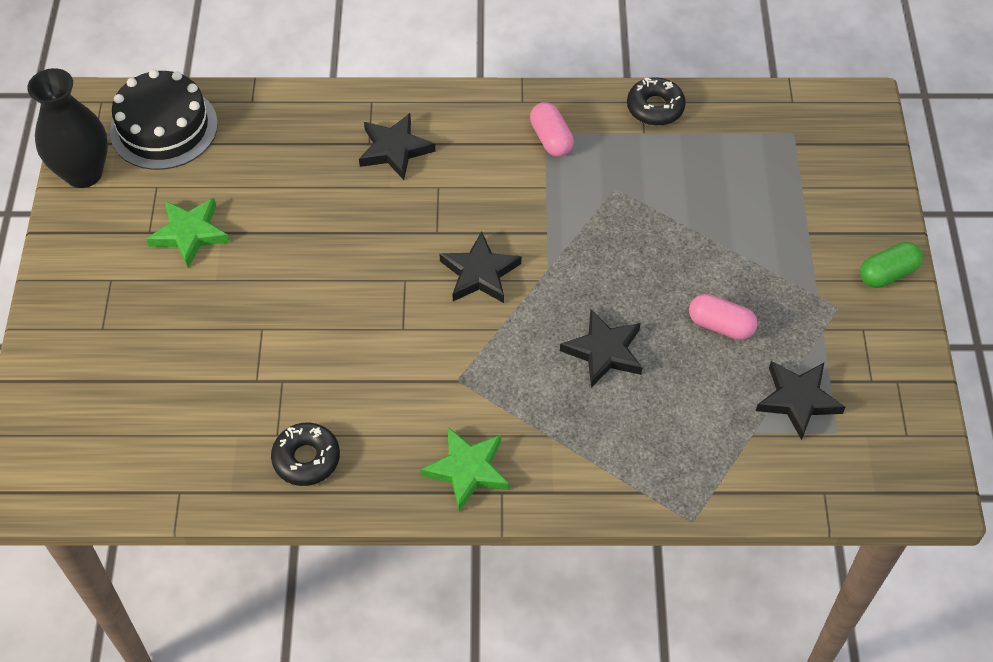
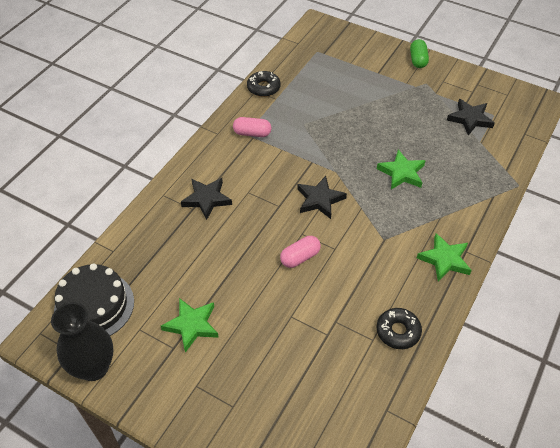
camera: 60 degrees left, 5 degrees down
(604, 351) = (401, 173): black star -> green star
(720, 325) = (412, 125): pink capsule -> pink capsule (300, 257)

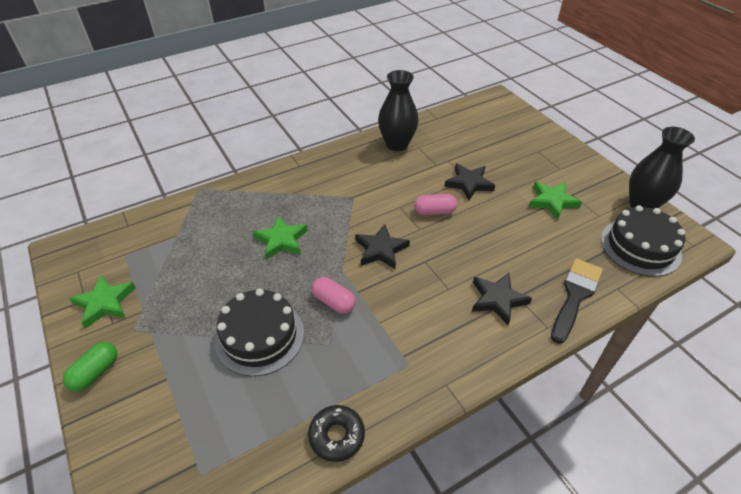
camera: 150 degrees left, 5 degrees down
(147, 228) = (575, 296): none -> black brush
(252, 133) = (401, 361): pink capsule -> pink capsule (333, 302)
(349, 110) = (259, 336): none -> black cake
(398, 331) = (397, 144): black donut -> black vase
(444, 259) = (321, 167): green star -> green star (105, 303)
(470, 119) = (152, 262): black star -> black star (469, 183)

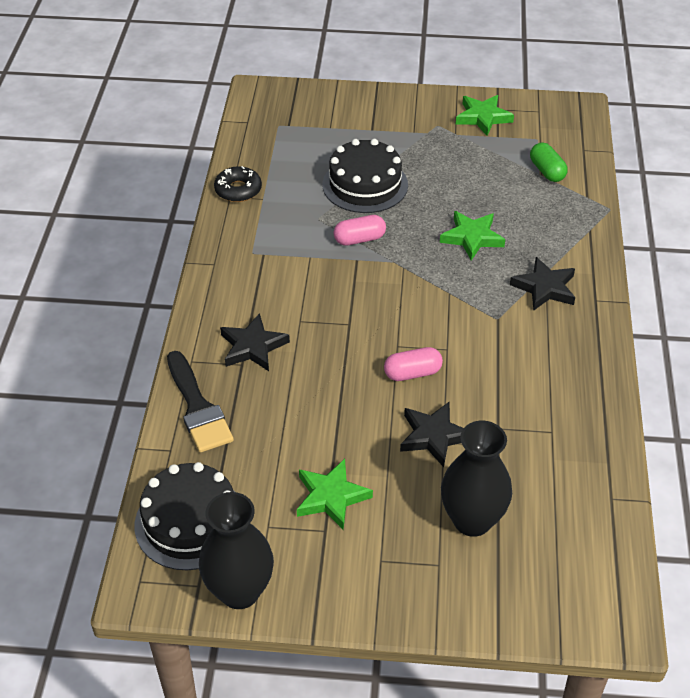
camera: 125 degrees right, 0 degrees up
(95, 372) = (411, 100): green capsule -> green capsule (547, 171)
(381, 249) = (394, 300): black star -> black star (545, 288)
(397, 144) = (574, 412): black vase -> black vase (472, 520)
(434, 212) = (412, 373): pink capsule -> pink capsule turned 45 degrees clockwise

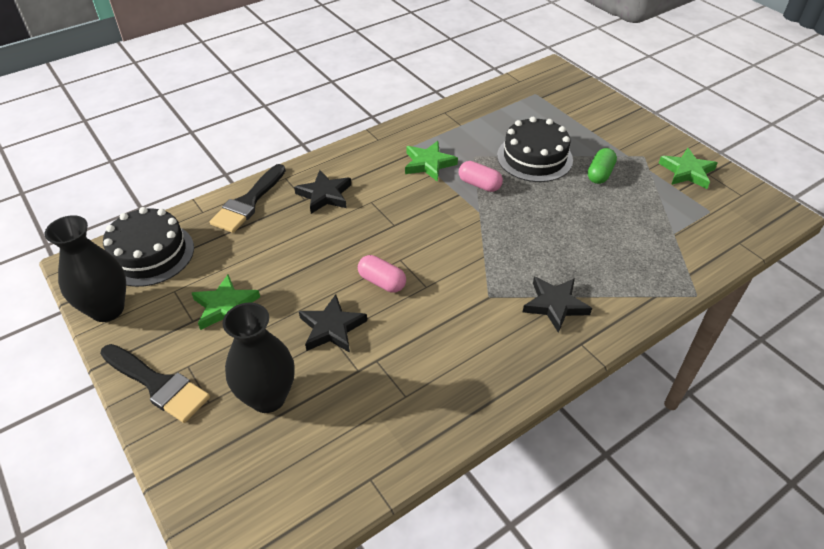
camera: 50 degrees right, 0 degrees up
(238, 190) = (454, 111): black donut -> none
(383, 593) = (158, 384): none -> black brush
(472, 237) = (555, 236): green star -> green star (428, 164)
(547, 171) = (683, 236): green capsule -> green capsule (600, 174)

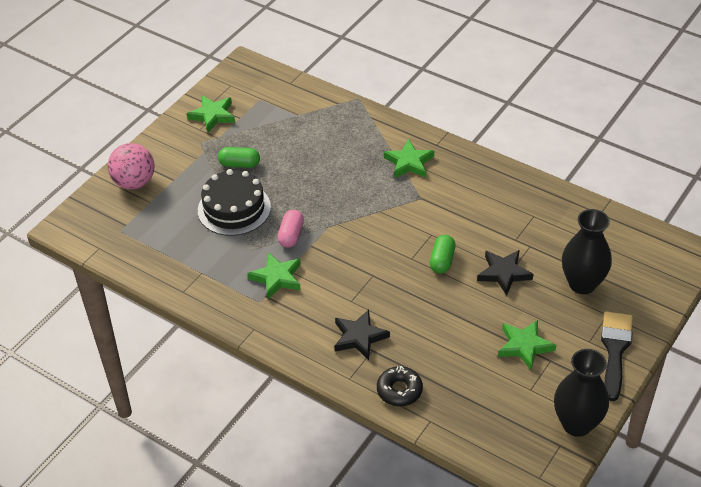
camera: 110 degrees left, 0 degrees up
(149, 254) = (503, 431): black cake -> none
(248, 202) = (399, 390): black brush -> black donut
(382, 282) = (442, 261): pink capsule -> green capsule
(555, 305) = (409, 162): black star -> green star
(596, 109) = (134, 182): none -> pink ball

